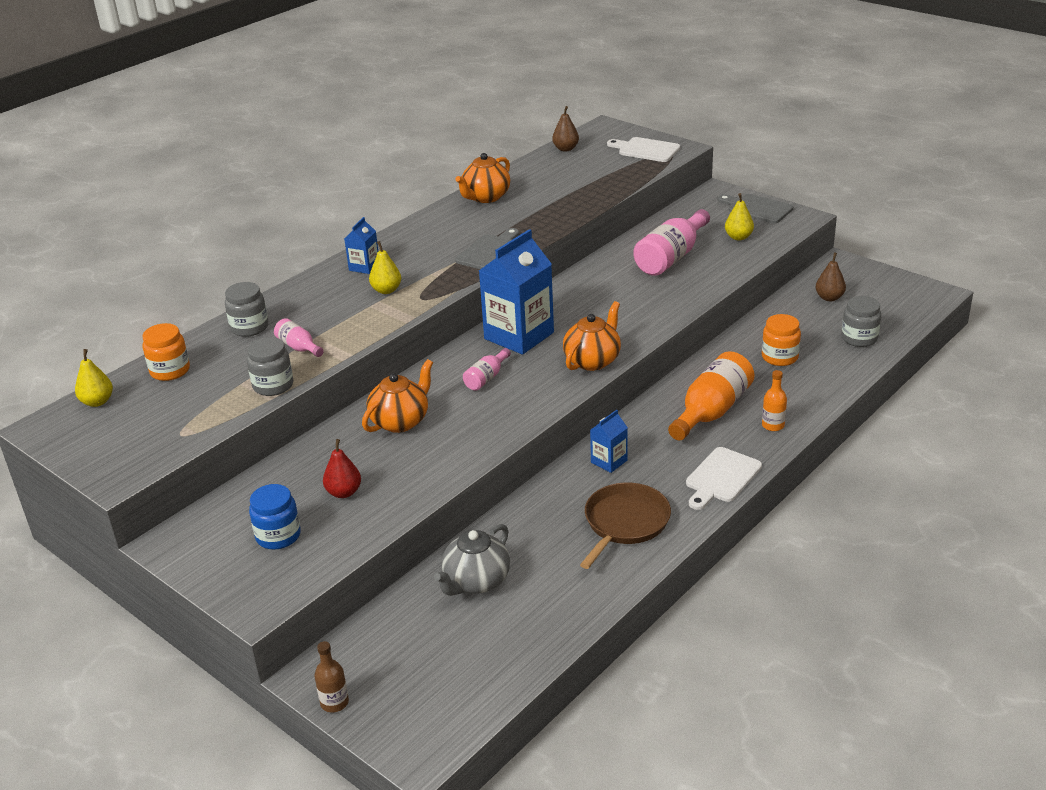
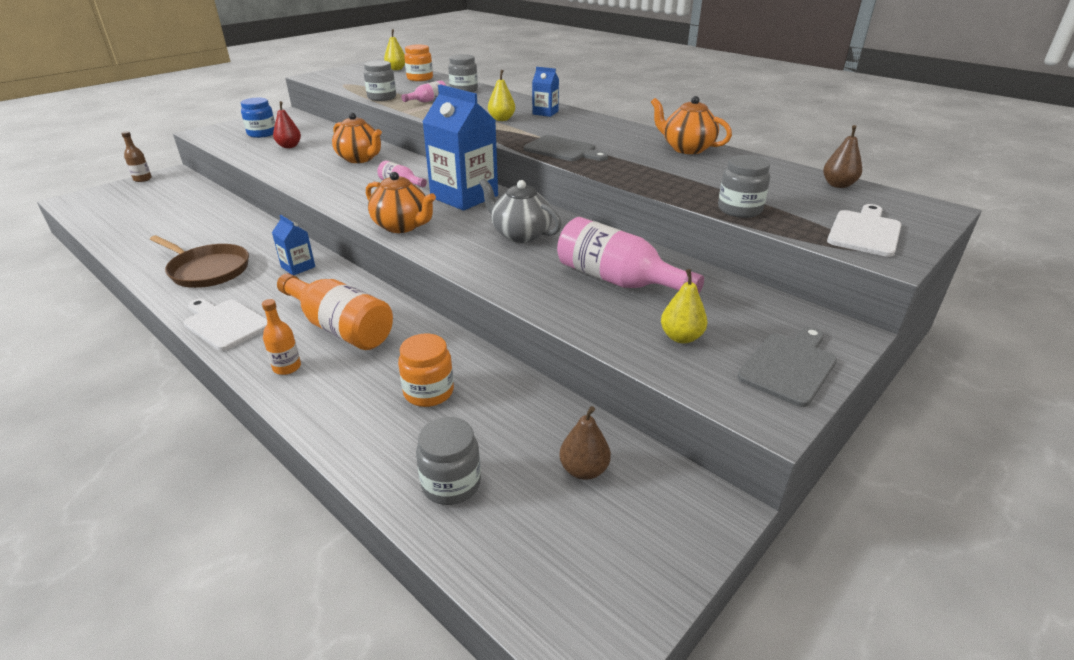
camera: 90 degrees right, 0 degrees up
(476, 582) = (201, 214): grey teapot -> grey teapot (520, 234)
(618, 184) = (739, 210): none -> grey jar

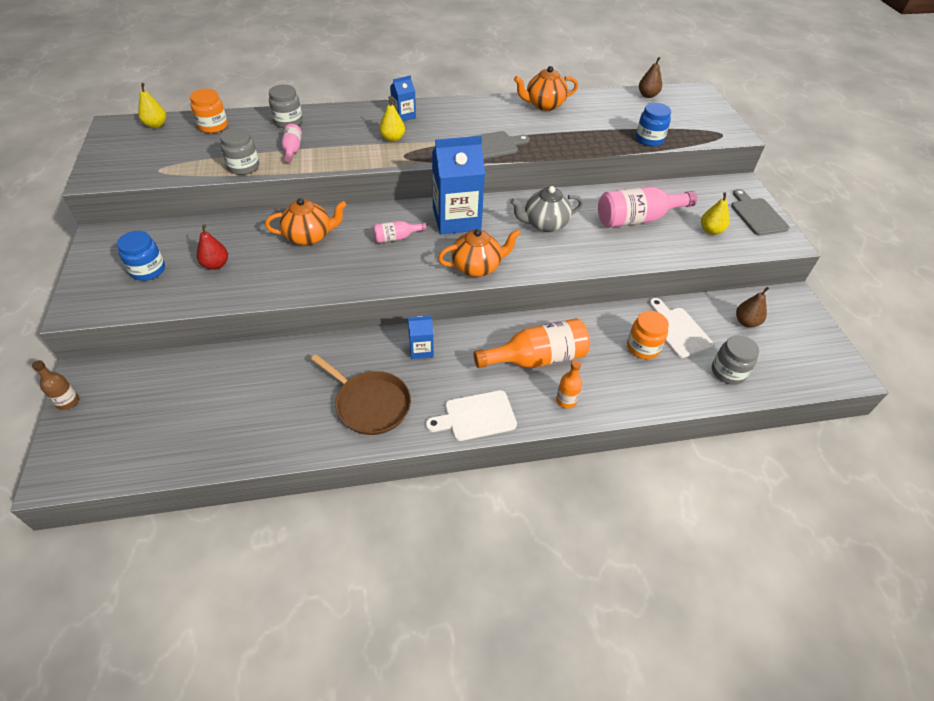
camera: 55 degrees left, 15 degrees up
(207, 270) = (370, 404): brown pan -> brown pan turned 60 degrees clockwise
(739, 210) = (649, 139): grey jar -> blue jar
(865, 232) = (706, 123): white cutting board -> white cutting board (677, 330)

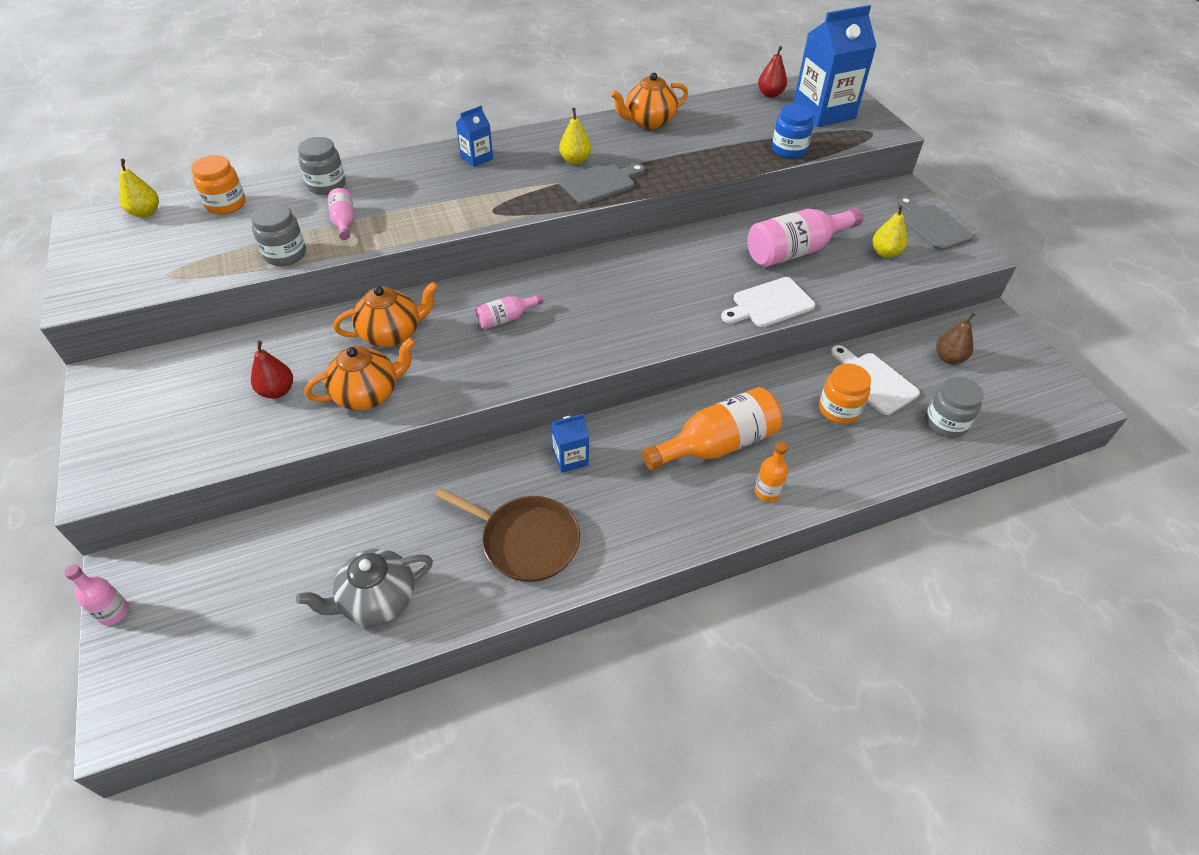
camera: 10 degrees left, 0 degrees up
(68, 402) = (113, 612): brown bottle -> pink bottle
(148, 270) = (185, 413): blue jar -> none
(392, 139) = (471, 190): yellow pear -> yellow pear (575, 160)
(456, 219) = (575, 283): blue carton -> blue carton (823, 112)
(476, 416) = (663, 532): white cutting board -> white cutting board (769, 304)
(477, 267) = (619, 341): orange teapot -> orange teapot (368, 394)
(544, 224) = (686, 273): grey teapot -> grey teapot (377, 600)
(647, 95) = (770, 94): brown pear -> red pear

